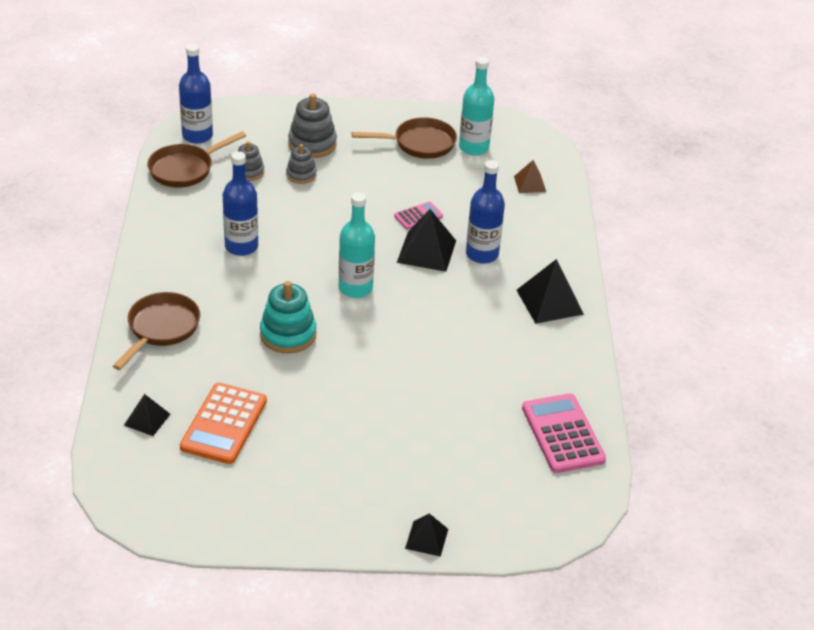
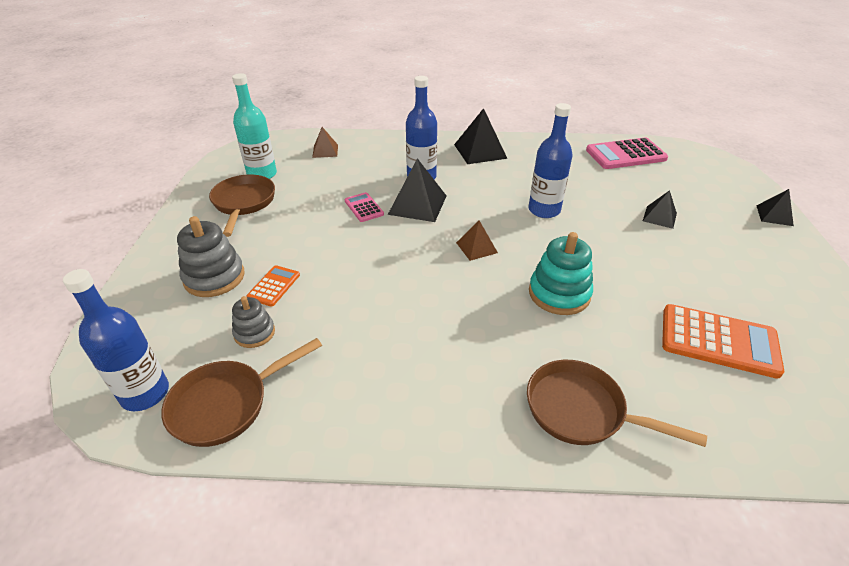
camera: 85 degrees left, 0 degrees up
(147, 419) = (751, 414): black pyramid -> black pyramid (659, 217)
(185, 169) = (227, 404): brown pan -> brown pan turned 90 degrees clockwise
(241, 246) = (409, 336): blue bottle -> blue bottle (544, 210)
(301, 175) = (274, 286): grey stacking toy -> orange calculator
(355, 288) = (476, 247): turquoise bottle -> brown pyramid

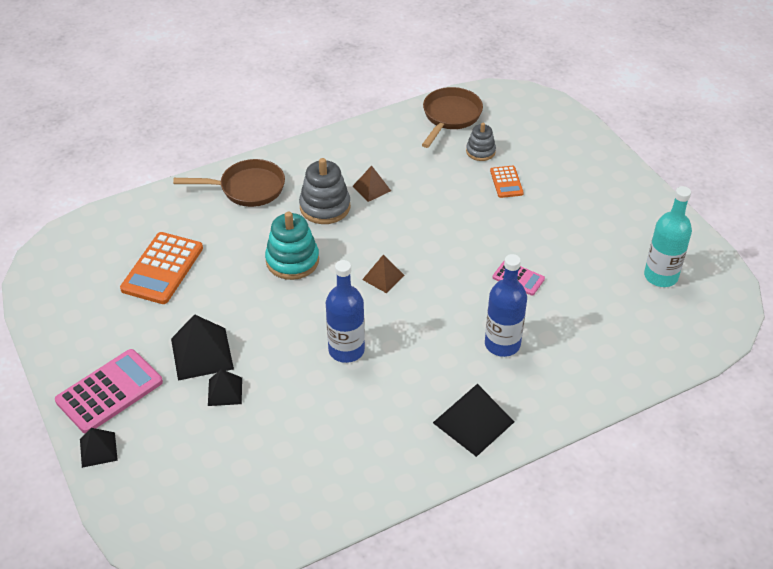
camera: 150 degrees right, 5 degrees up
(145, 393) = (499, 104): blue bottle -> none
(214, 277) = (555, 171): grey stacking toy -> grey stacking toy (325, 207)
(243, 203) = (627, 237): brown pan -> none
(325, 151) = (645, 339): brown pyramid -> brown pyramid (371, 188)
(417, 205) = (473, 303): black pyramid -> black pyramid (202, 353)
(625, 155) = (288, 502): pink calculator -> pink calculator (109, 391)
(718, 341) = (162, 268): orange calculator -> orange calculator turned 60 degrees counterclockwise

